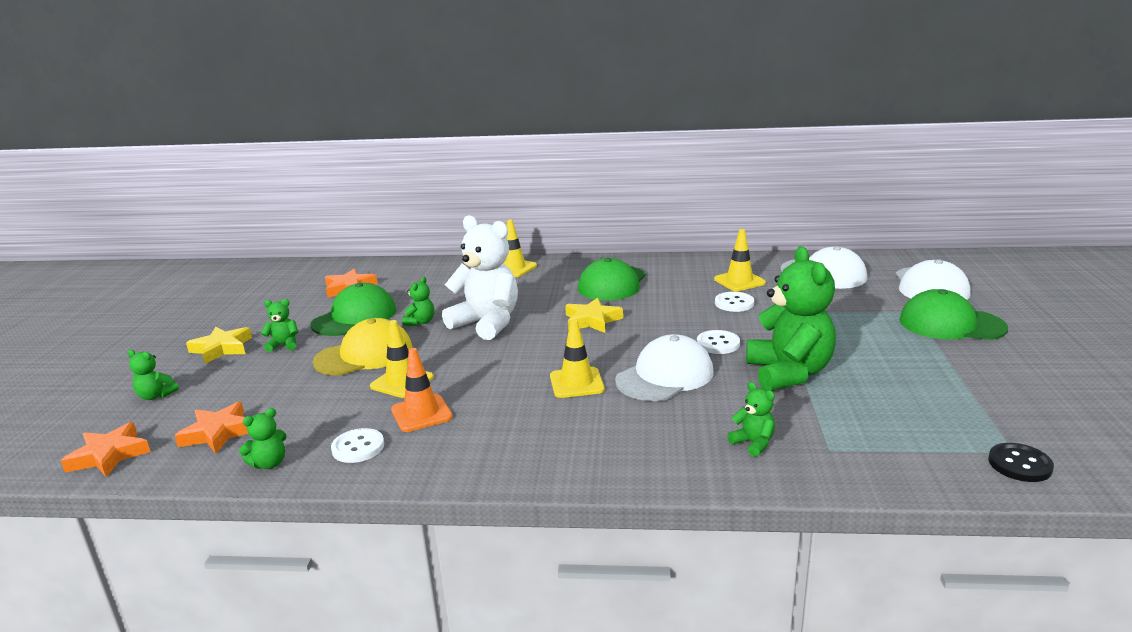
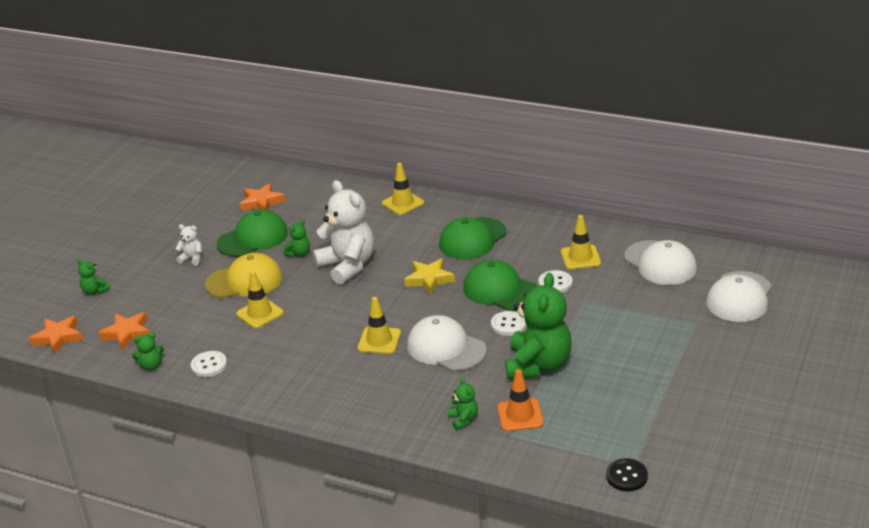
camera: 20 degrees right, 10 degrees up
(222, 348) = (148, 253): yellow star -> none
(284, 345) = (192, 258): green teddy bear -> white teddy bear
(421, 413) = (260, 345): orange traffic cone -> orange traffic cone (520, 415)
(665, 376) = (446, 348): white cap -> white cap turned 120 degrees counterclockwise
(951, 324) = (712, 343): green cap -> green cap (500, 290)

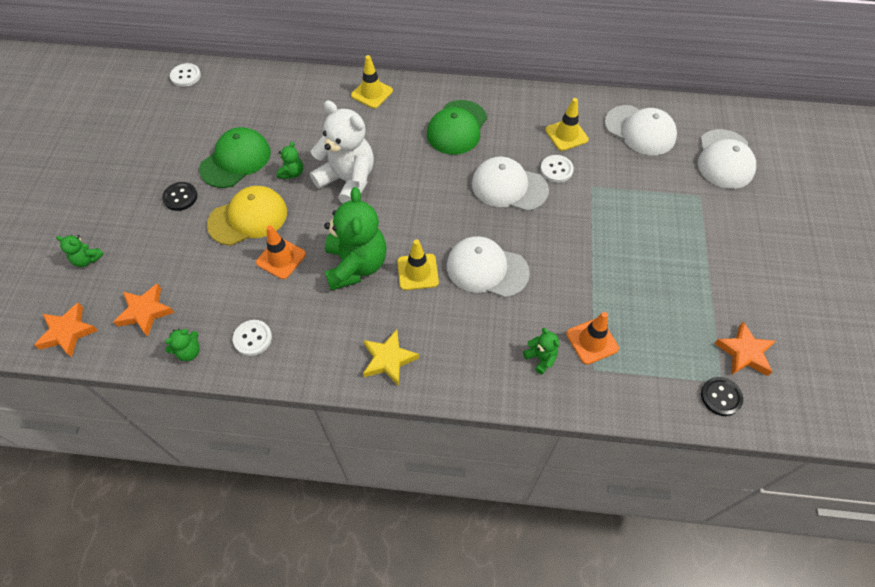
camera: 20 degrees left, 25 degrees up
(192, 258) = (180, 197): white teddy bear -> black button
(260, 313) = (281, 258): yellow traffic cone -> orange traffic cone
(261, 202) = (227, 112): orange star -> orange star (744, 352)
(429, 279) = (435, 184): yellow star -> yellow star (388, 359)
(500, 290) = (509, 187): green cap -> white cap
(508, 324) = (534, 228): white button -> white button (185, 76)
(538, 365) = (582, 274): green teddy bear -> green teddy bear (356, 265)

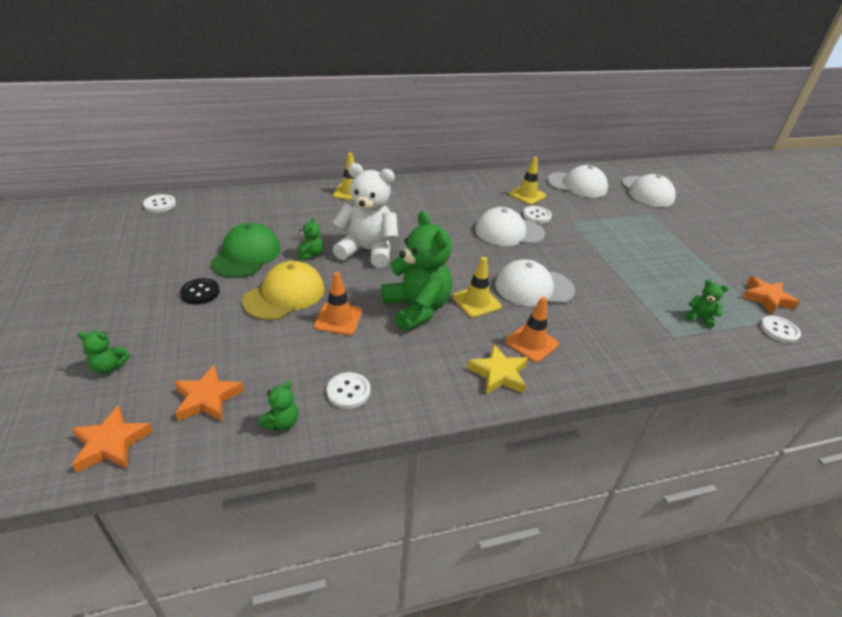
camera: 25 degrees left, 20 degrees down
(457, 128) = (439, 203): green cap -> none
(541, 358) = (627, 339): green teddy bear -> green teddy bear (699, 318)
(592, 341) = (656, 317): orange traffic cone -> orange traffic cone (531, 343)
(721, 397) = (779, 330): black button -> white button

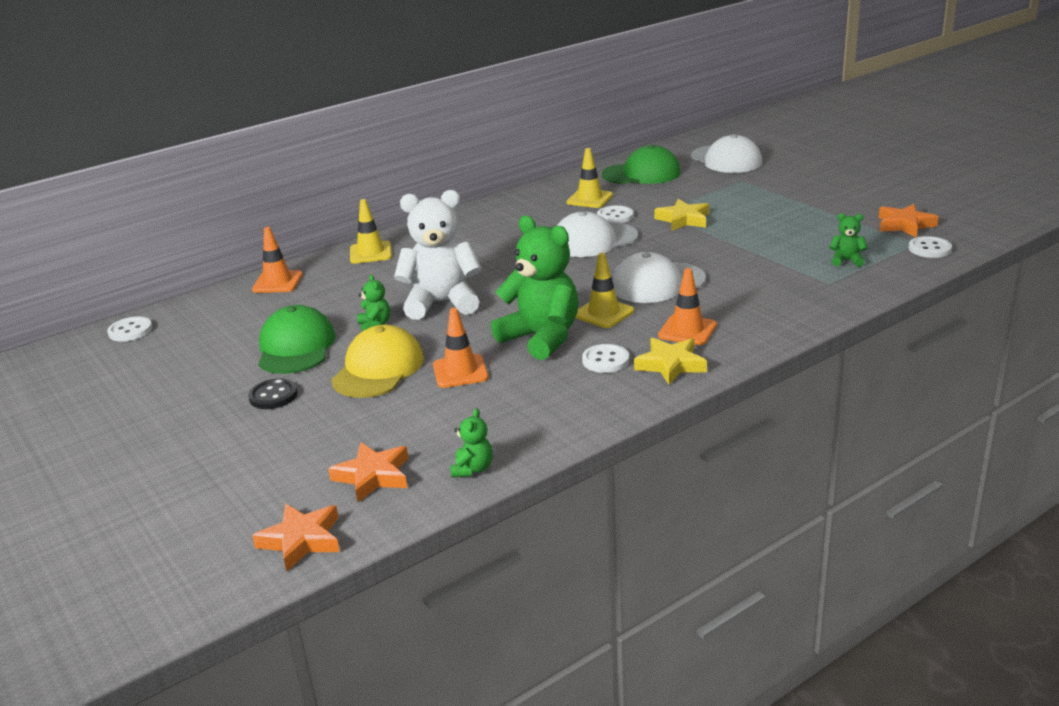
camera: 15 degrees left, 10 degrees down
(109, 367) = (231, 487): green teddy bear -> none
(275, 196) = (277, 282): none -> orange traffic cone
(348, 391) = (523, 425): white button -> white button (605, 360)
(577, 185) = (641, 174): white cap -> green cap
(586, 235) = (683, 219): none -> yellow star

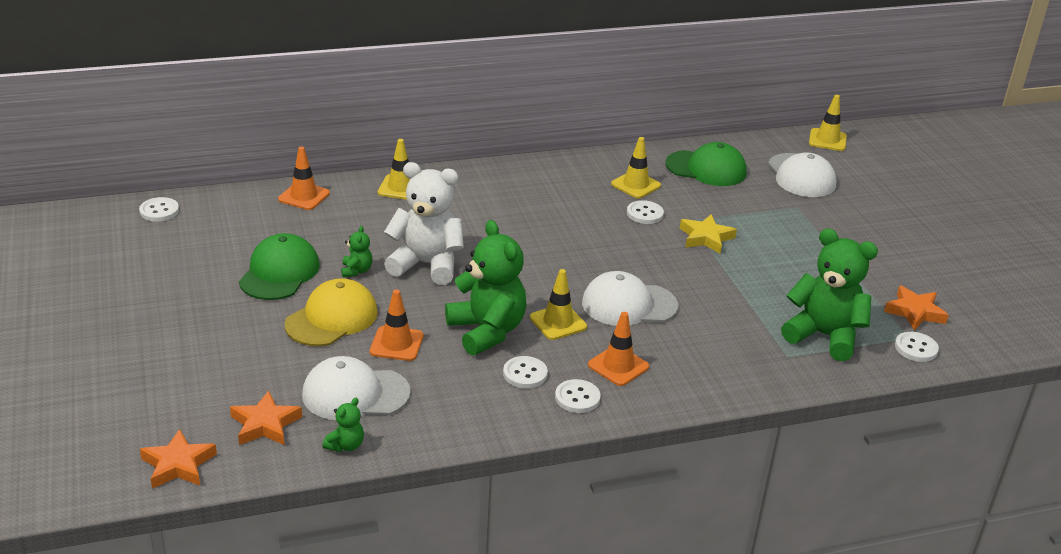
camera: 15 degrees right, 5 degrees up
(273, 396) = (234, 317): black button -> none
(594, 240) = (606, 236): white cap -> white cap (355, 394)
(670, 365) = (577, 398): yellow star -> white button
(726, 132) = (827, 140): none -> yellow traffic cone
(846, 260) = (824, 336): green teddy bear -> green teddy bear, size x2.28

